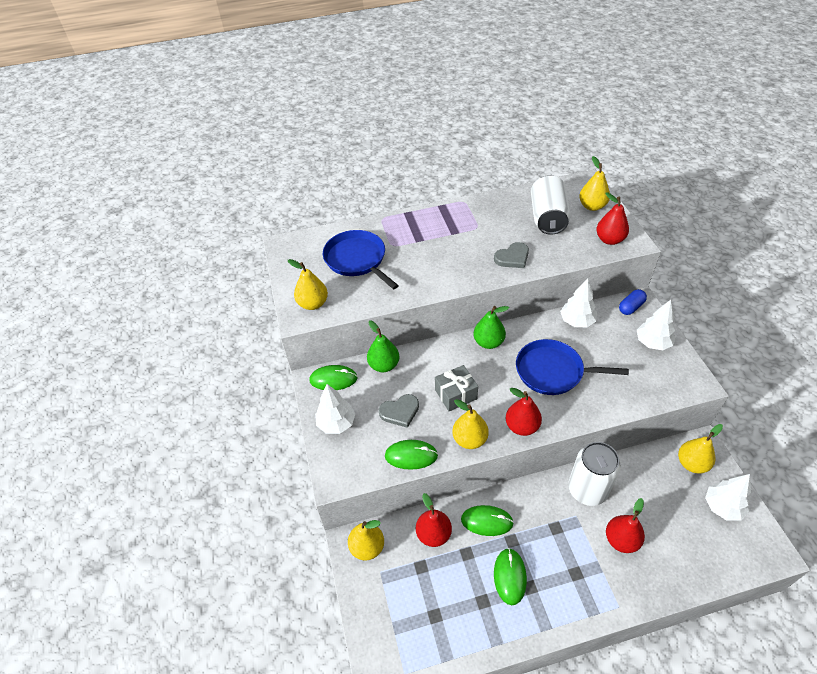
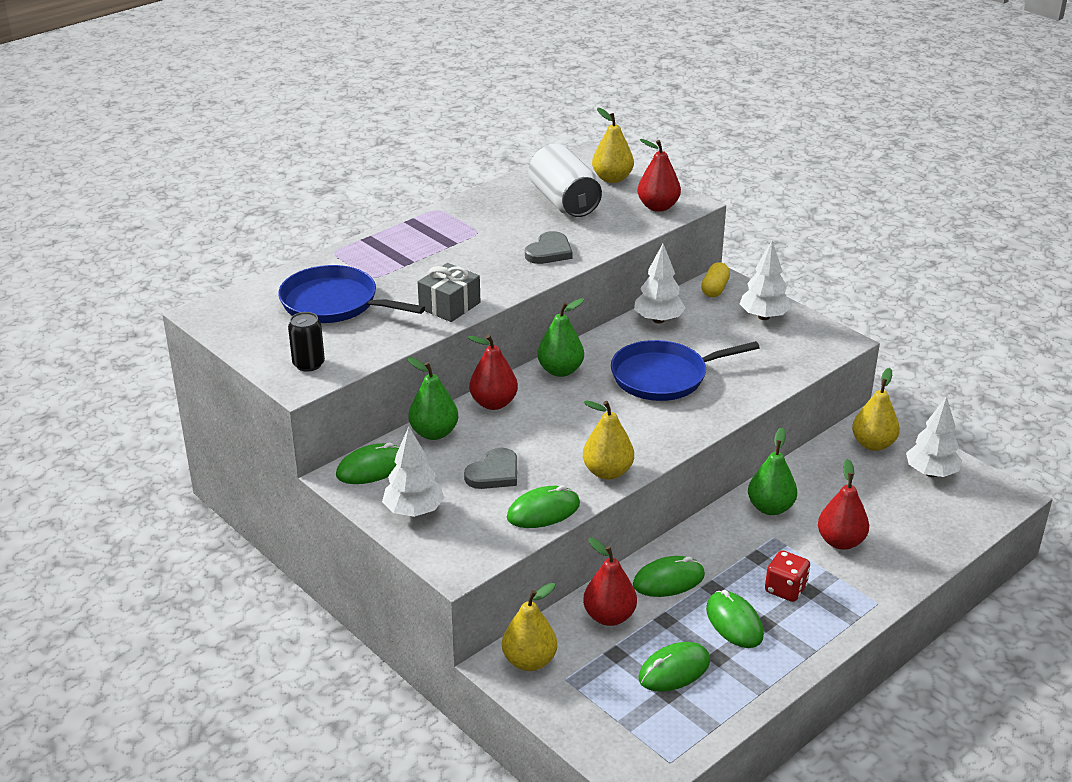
camera: 30 degrees left, 15 degrees down
(313, 304) = (308, 364): yellow pear -> black can
(449, 598) = (674, 670): none -> green mouse
(456, 394) = (556, 434): grey gift -> grey gift (449, 305)
(522, 426) = (663, 440): red pear -> red pear (493, 403)
(559, 564) = (785, 589): none -> red dice
(587, 489) = (770, 508): white can -> green pear
(631, 307) = (715, 289): blue capsule -> yellow capsule

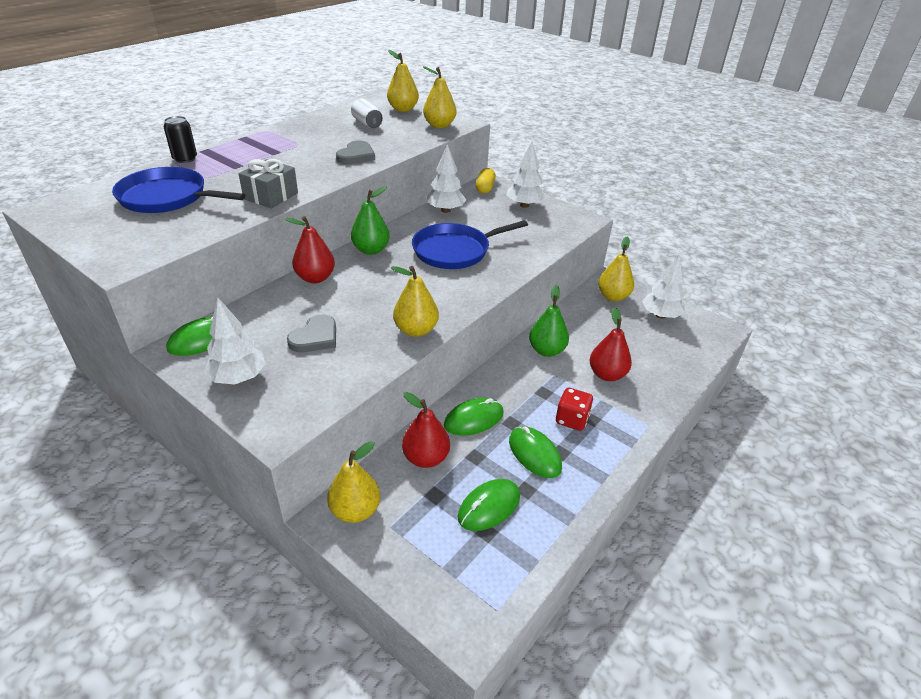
camera: 10 degrees left, 5 degrees up
(308, 364) = (133, 247): black can -> black can (185, 159)
(434, 433) = (262, 305): green pear -> none
(543, 511) = (360, 369): green mouse -> none
(564, 202) = (367, 124): white can -> white can, size x0.55
(658, 207) = (439, 125): red pear -> yellow pear

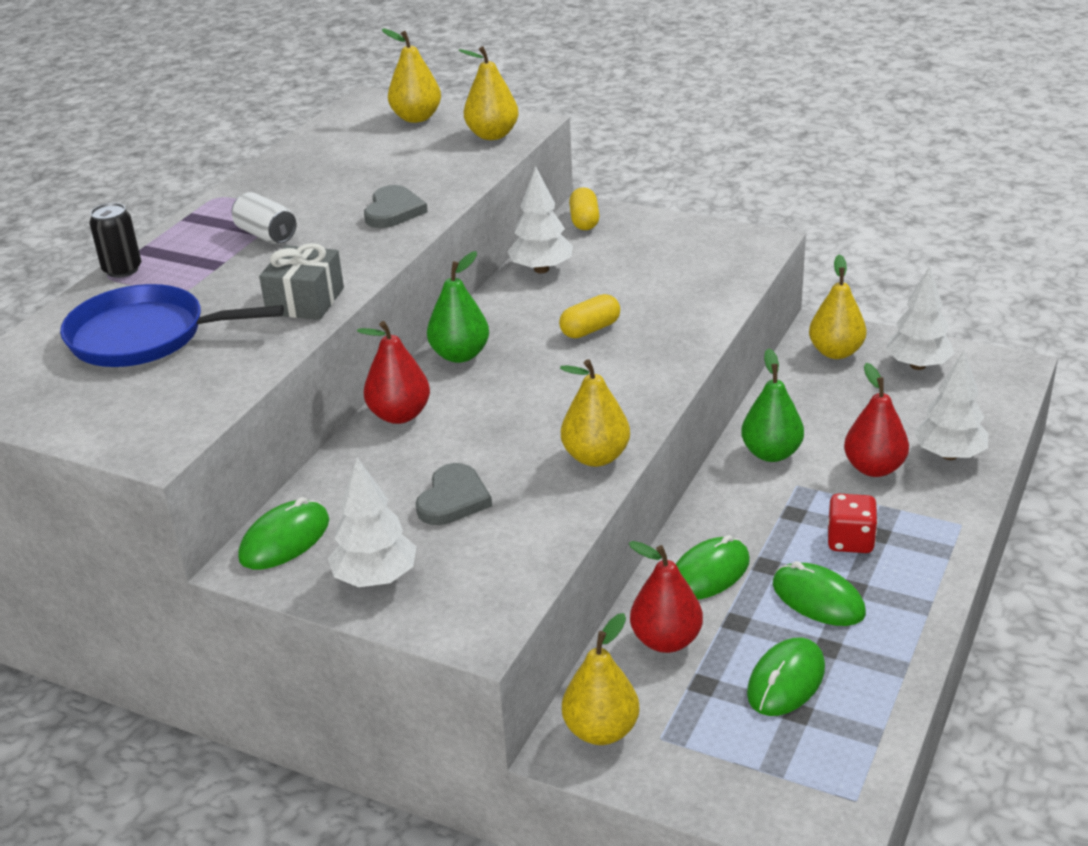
camera: 10 degrees left, 5 degrees down
(367, 124) = (374, 154): white can -> white can (266, 235)
(455, 251) = (590, 329): blue pan -> yellow capsule
(524, 205) = (660, 236): white tree -> white tree (949, 455)

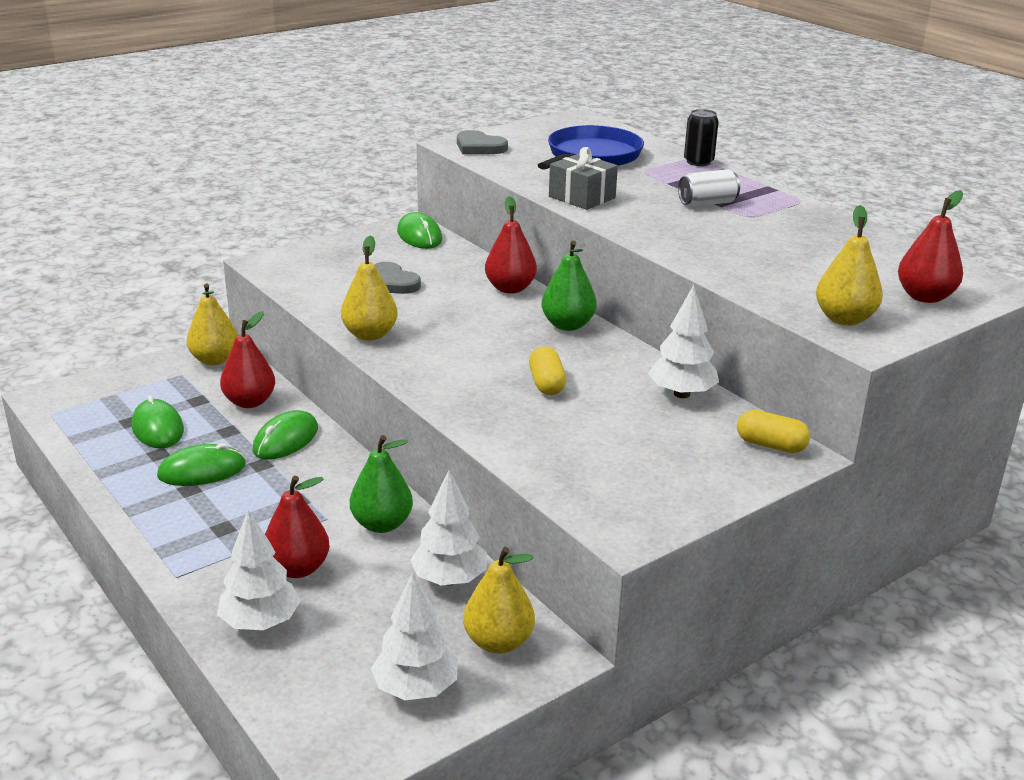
camera: 115 degrees right, 5 degrees down
(375, 578) = (349, 249): white tree -> white tree (449, 579)
(393, 211) = (704, 247): grey heart -> grey heart (479, 147)
(416, 118) = (925, 297): yellow pear -> red pear
(709, 573) = (286, 439): green mouse -> green mouse turned 45 degrees clockwise
(850, 541) = (234, 512): red dice -> none

